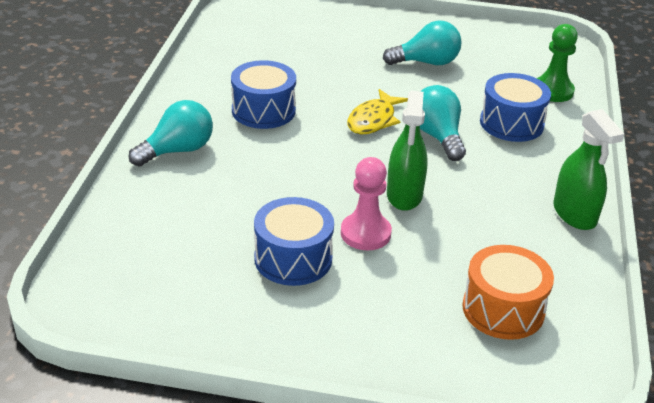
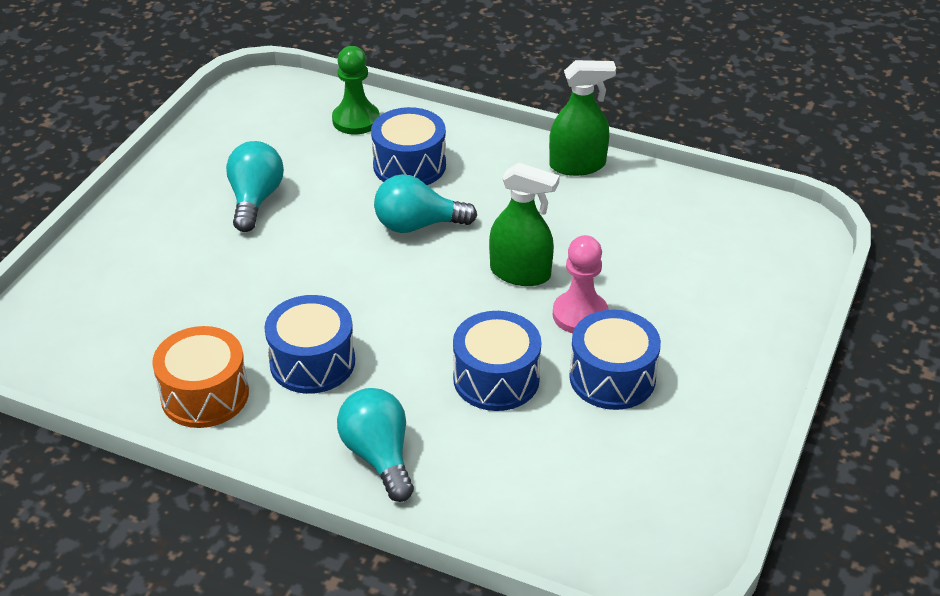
camera: 75 degrees left, 5 degrees up
(272, 195) = (496, 378): none -> blue drum
(373, 120) = (367, 269): yellow fish -> none
(503, 309) = (707, 245): orange drum -> orange drum (205, 395)

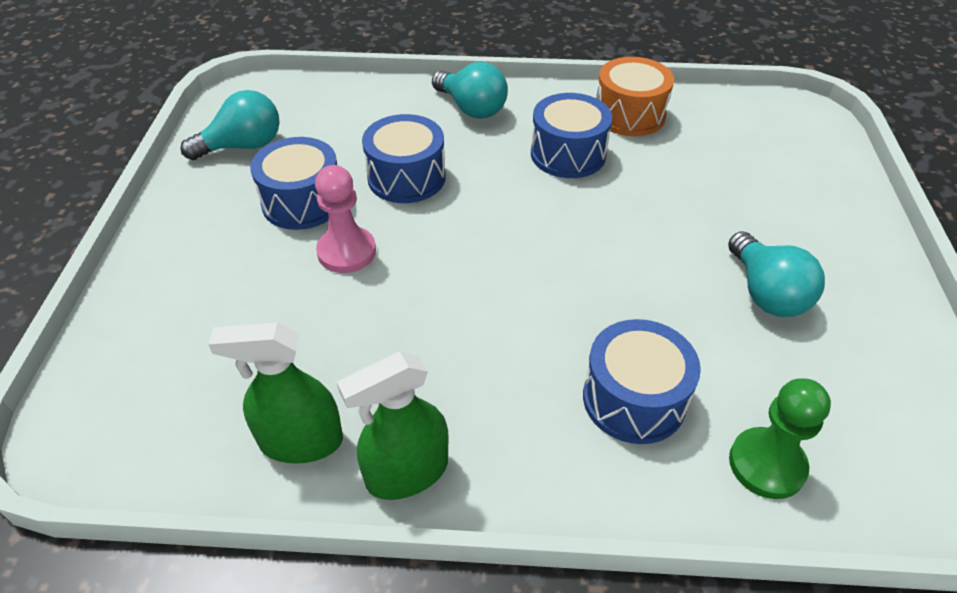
camera: 160 degrees right, 5 degrees up
(417, 225) = (566, 310): turquoise light bulb -> turquoise light bulb (243, 146)
(520, 273) = (424, 281): green spray bottle -> green spray bottle (301, 441)

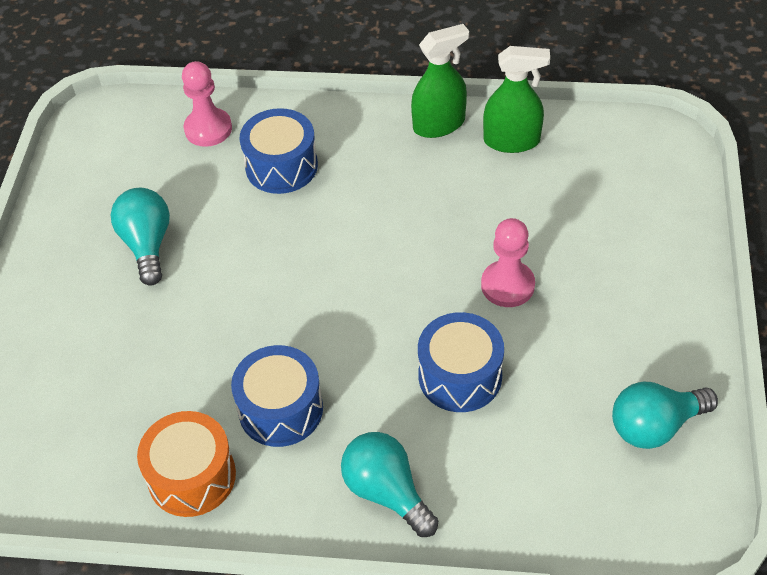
camera: 175 degrees left, 5 degrees up
(302, 202) = (563, 343): blue drum -> none
(767, 464) = (208, 129): green pawn -> pink pawn

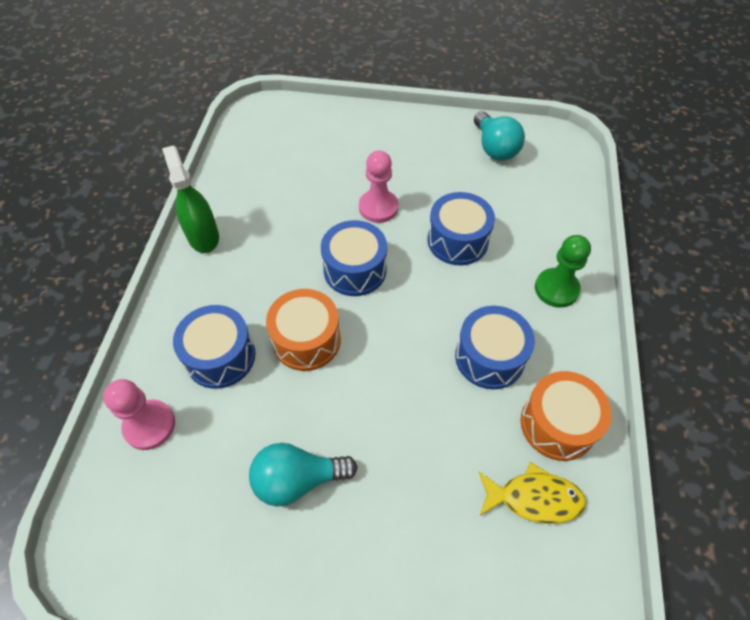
camera: 90 degrees left, 5 degrees up
(109, 446) = (534, 498): none -> yellow fish
(302, 233) = (306, 340): none -> orange drum
(386, 492) = (556, 289): turquoise light bulb -> green pawn
(402, 268) = (355, 270): none -> blue drum
(512, 141) = (235, 192): green spray bottle -> none

